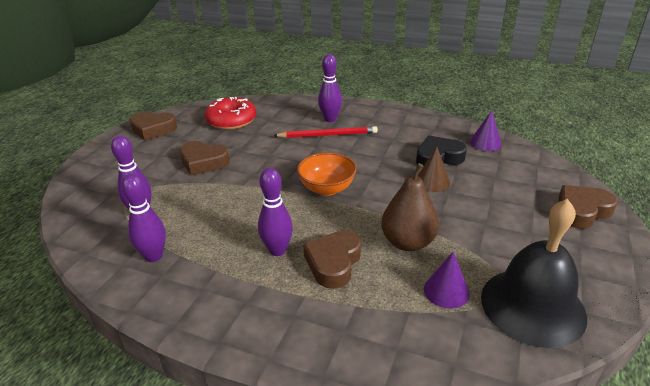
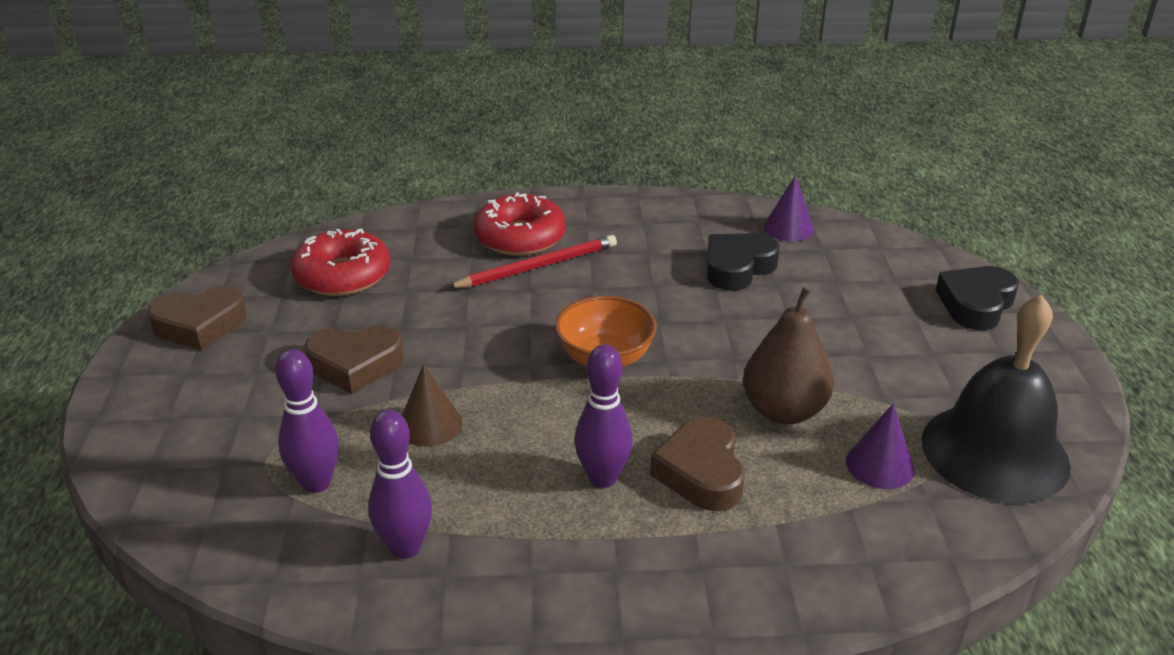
camera: 25 degrees left, 0 degrees up
(330, 119) = (520, 237): purple bowling pin -> red donut
(432, 182) = (754, 308): brown cone -> brown cone (430, 424)
(582, 211) = (976, 304): brown heart -> black heart

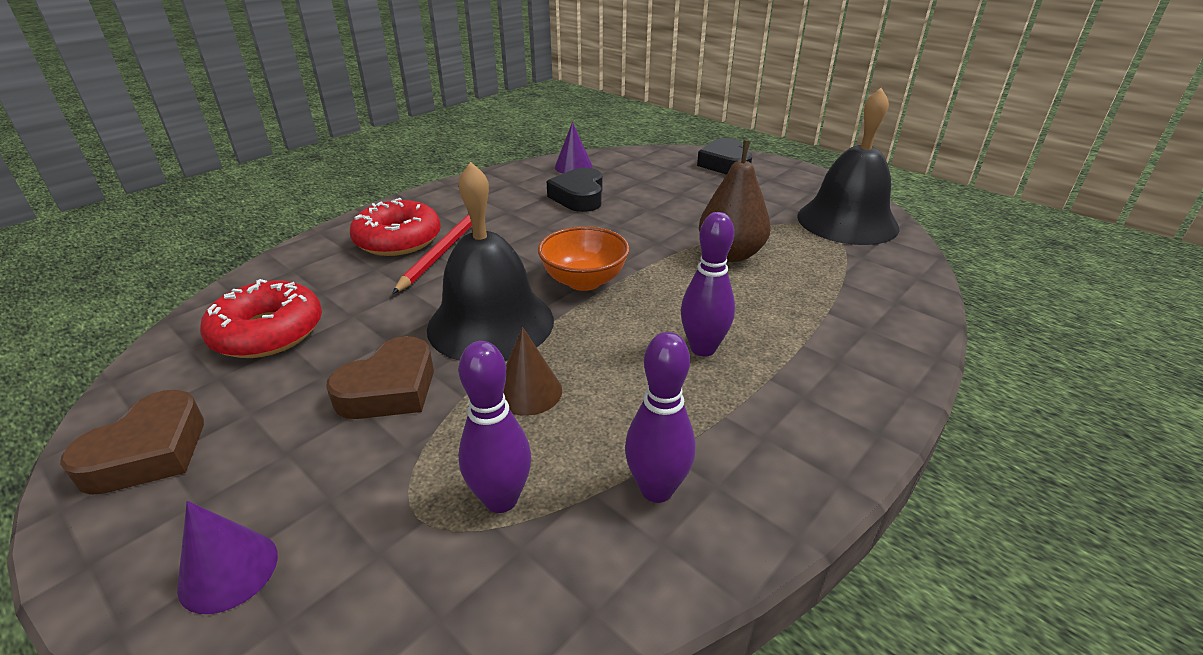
camera: 45 degrees left, 0 degrees up
(482, 354) = (491, 323): none -> black bell
(701, 472) = (748, 310): brown heart -> none
(879, 465) = (817, 254): purple cone -> purple cone (228, 571)

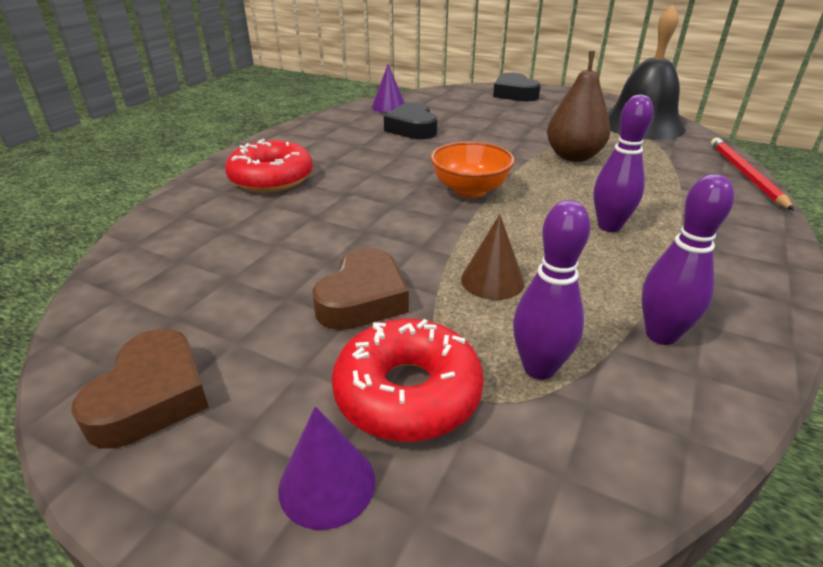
camera: 15 degrees left, 0 degrees up
(268, 332) = (199, 271): red donut -> red donut (407, 393)
(442, 251) = (322, 183): red pencil -> red pencil (745, 175)
(491, 323) = (414, 233): black bell -> none

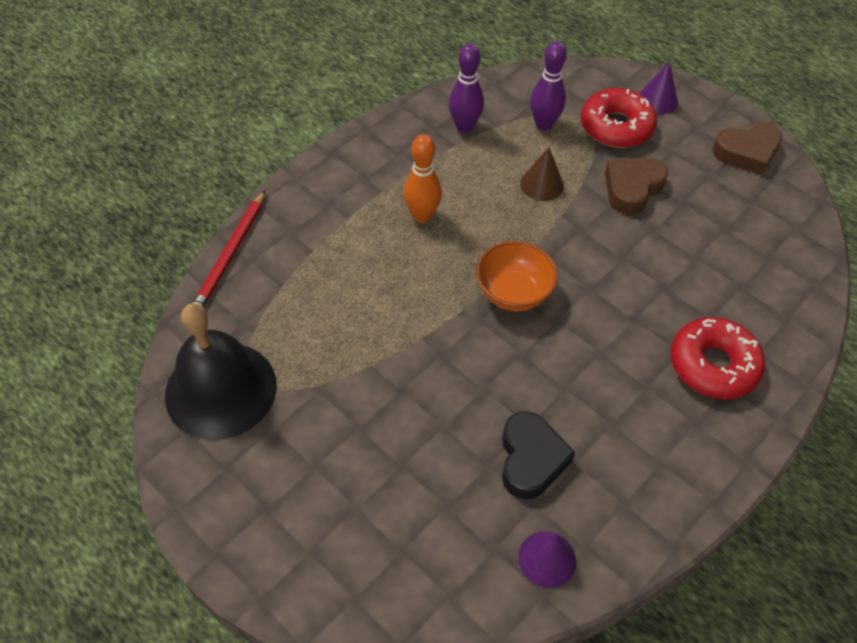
camera: 165 degrees left, 20 degrees up
(151, 397) = (746, 152): brown heart -> brown heart turned 135 degrees counterclockwise
(514, 94) = (316, 564): black heart -> none
(573, 157) = (371, 330): brown pear -> none
(609, 226) = (422, 216): purple bowling pin -> orange bowling pin

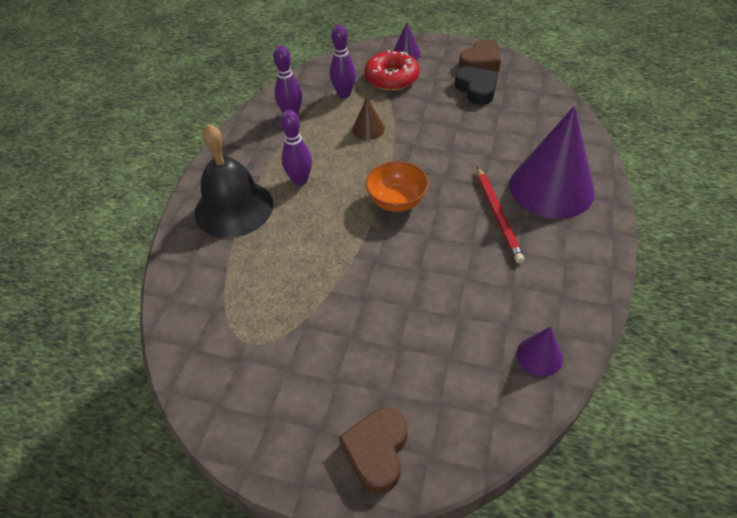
camera: 25 degrees left, 5 degrees down
(221, 389) = (226, 363): black bell -> black bell (234, 208)
(231, 253) = (171, 265): red pencil -> red pencil (498, 215)
(422, 216) = (300, 180): orange bowling pin -> purple bowling pin
(531, 459) = (483, 298): black heart -> black heart (476, 89)
(632, 189) = (427, 109): brown heart -> brown heart (377, 451)
(713, 365) = (551, 188): red donut -> purple cone

